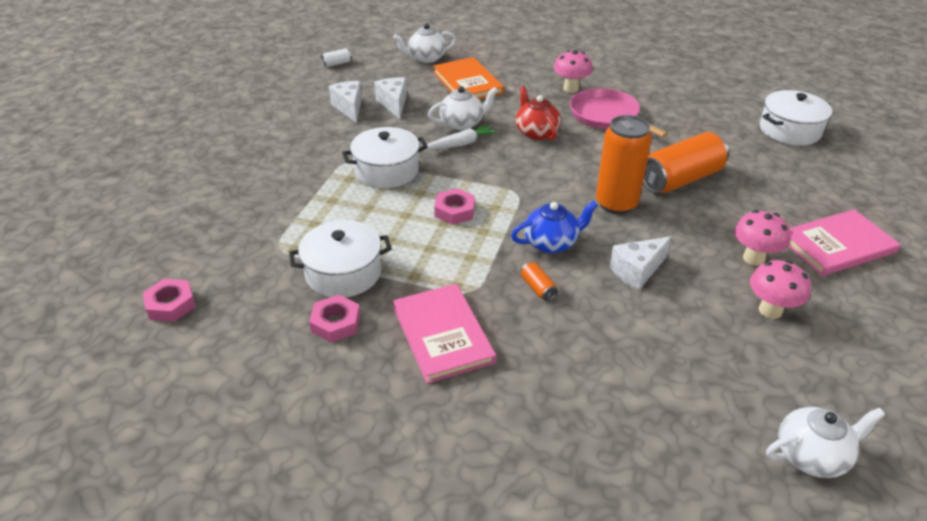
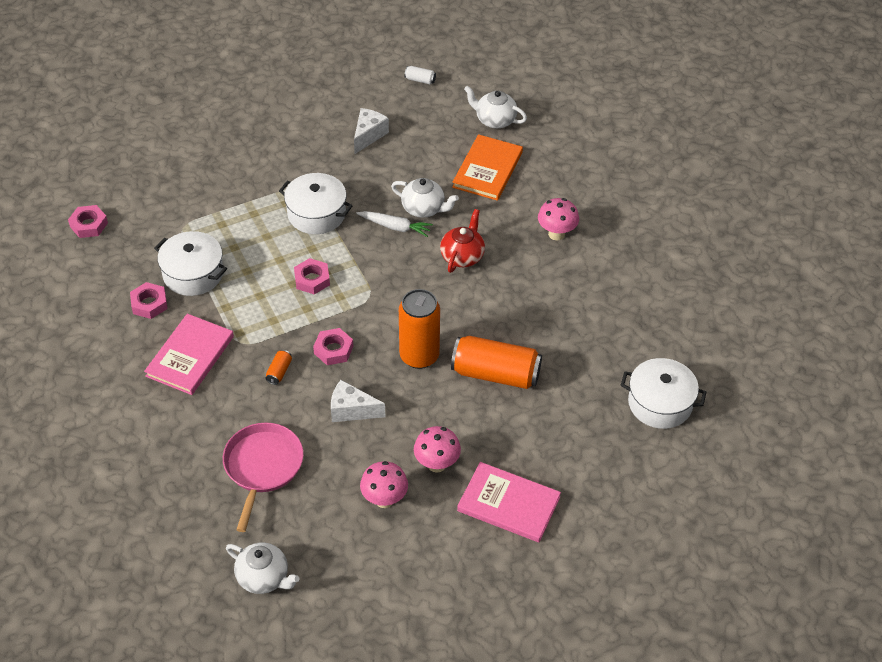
camera: 45 degrees right, 10 degrees up
(393, 104) = (403, 154): white cheese -> none
(551, 243) = (333, 350): blue teapot -> pink nut
(606, 116) = (539, 280): pink pan -> pink pan (262, 467)

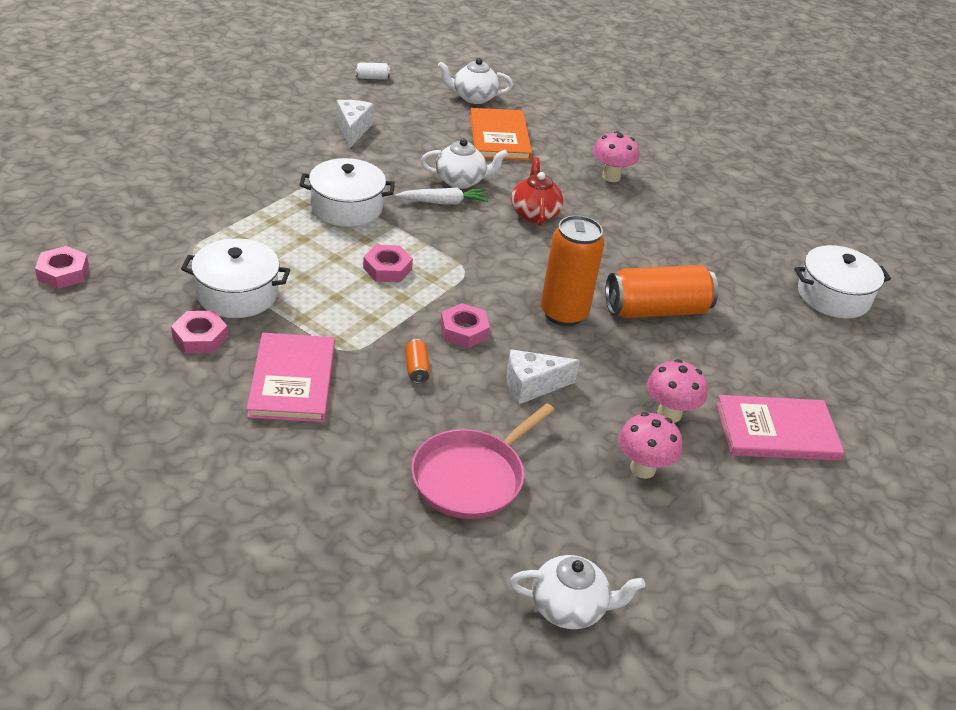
camera: 30 degrees left, 10 degrees down
(262, 467) = (471, 477): pink pan -> pink pan turned 120 degrees counterclockwise

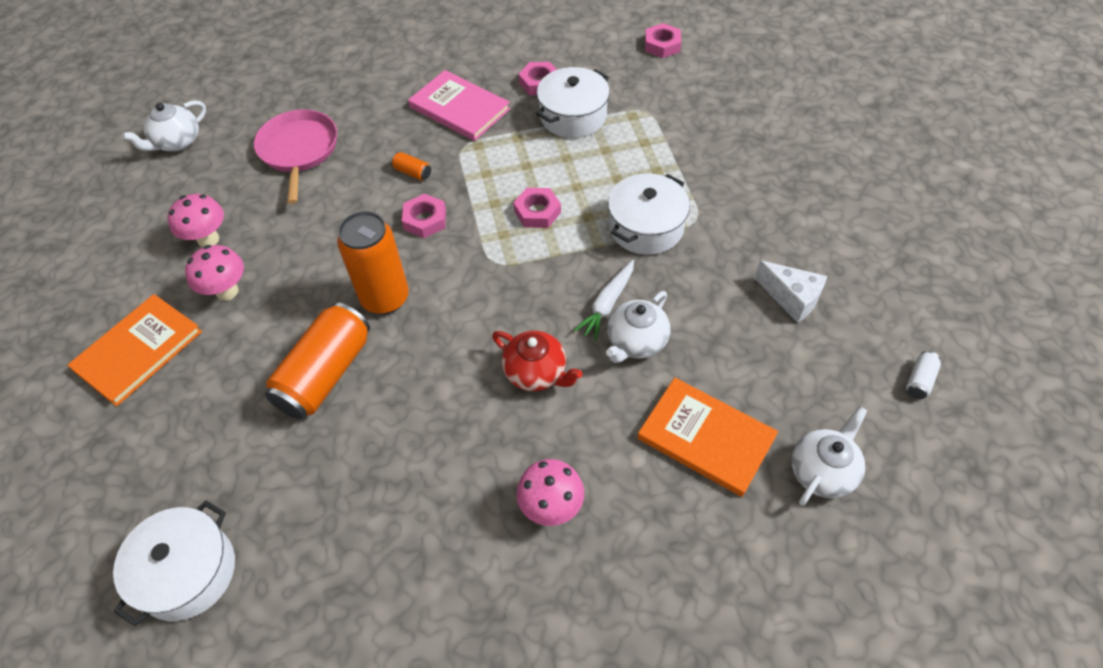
camera: 135 degrees right, 15 degrees up
(532, 386) = (335, 226): white cheese -> none
(776, 431) = (138, 351): pink book -> orange book

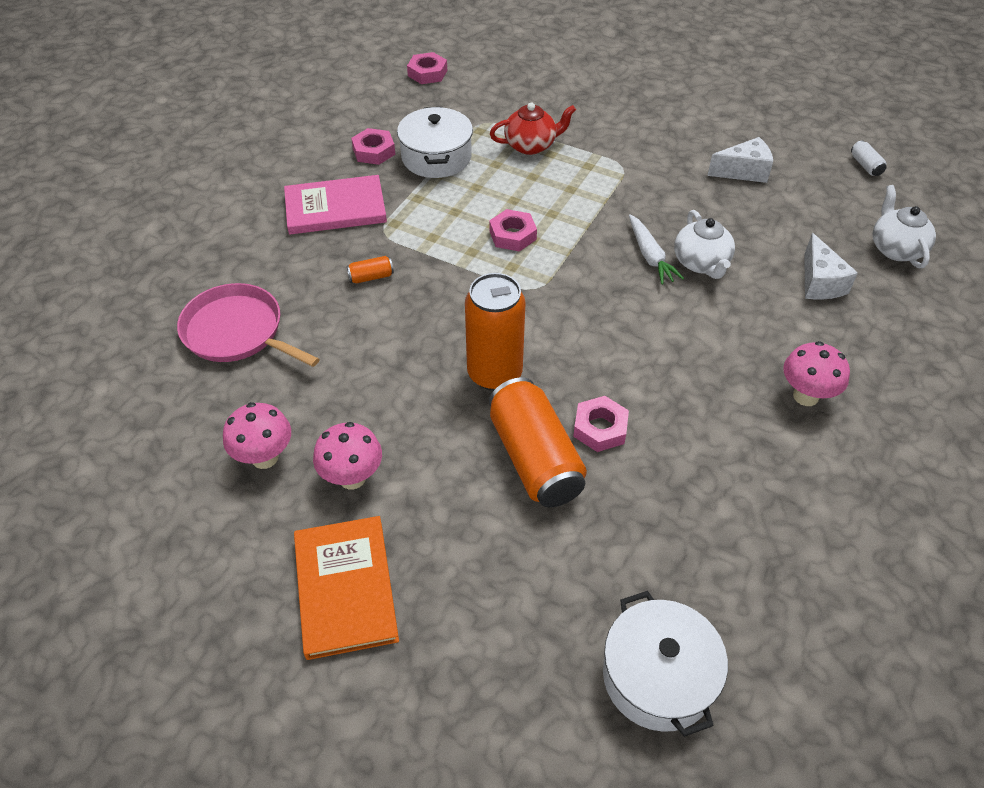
camera: 50 degrees left, 5 degrees down
(177, 142) = (90, 413): white teapot -> none
(425, 220) = (437, 300): pink nut -> pink nut (600, 428)
(536, 373) = (673, 331): red teapot -> red teapot (531, 145)
(646, 227) = (599, 192): white pot -> none
(706, 438) = (819, 282): orange book -> white cheese

